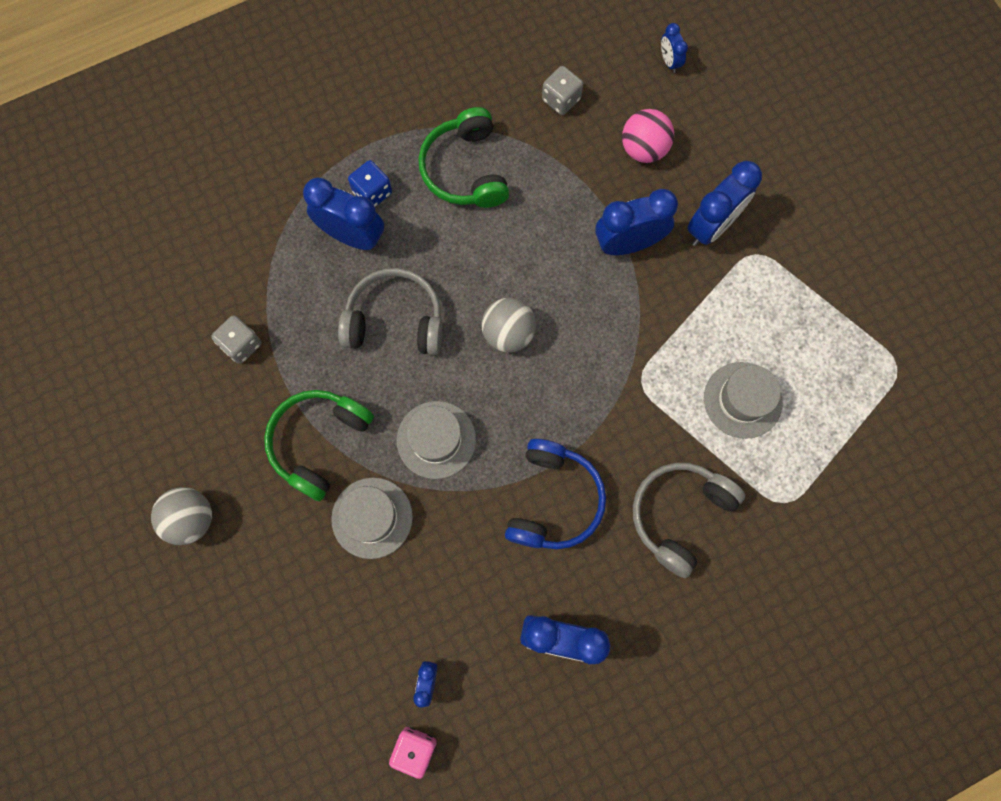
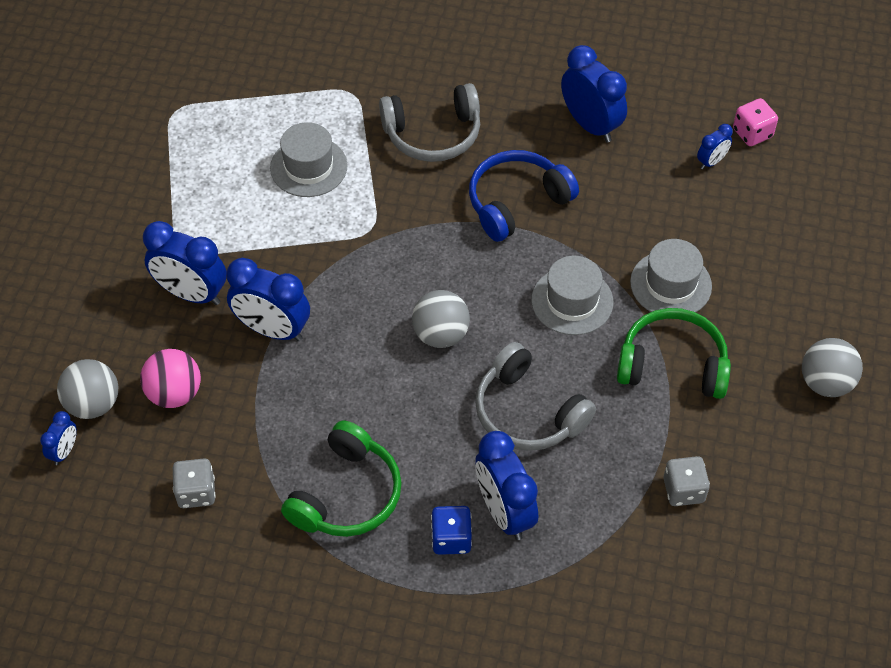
camera: 140 degrees left, 20 degrees down
(319, 442) = (672, 365): green headphones -> green headphones turned 150 degrees counterclockwise
(686, 102) = (93, 404): none -> grey ball
(711, 226) = (191, 293): blue clock -> blue clock turned 150 degrees counterclockwise

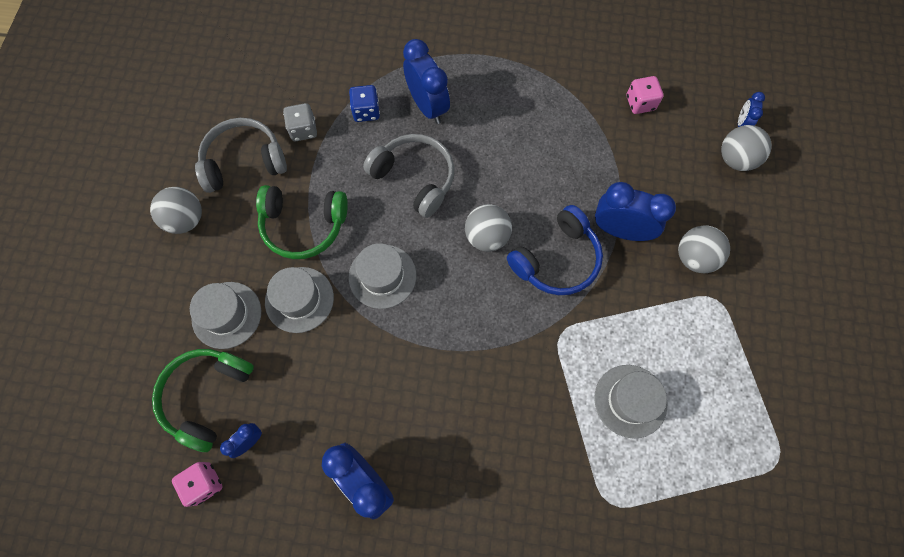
camera: 175 degrees right, 15 degrees up
(174, 393) = (679, 172): pink ball -> none
(191, 293) = (694, 257): blue clock -> grey ball
(196, 492) = (640, 103): grey dice -> pink dice
(346, 494) = (537, 109): green headphones -> green headphones (207, 396)
(433, 134) = (519, 453): grey headphones -> grey headphones (244, 162)
(451, 539) = (462, 86): blue dice -> blue dice (366, 111)
(517, 202) = (433, 375): blue headphones -> blue headphones (556, 259)
(754, 275) = (226, 315): none -> grey hat

